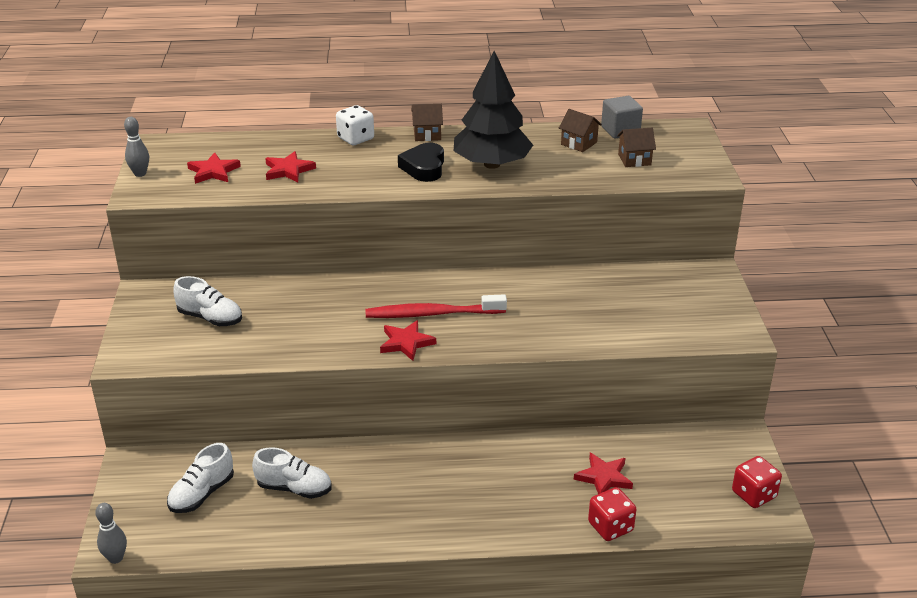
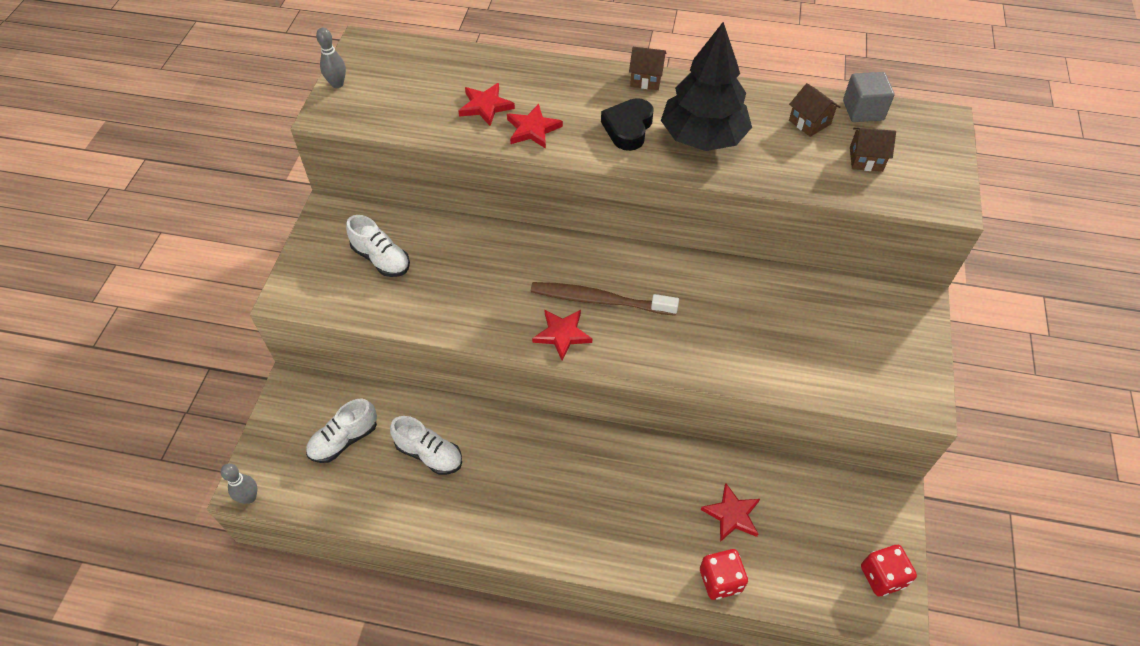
camera: 15 degrees right, 20 degrees up
(213, 172) = (409, 94): red star -> red star (532, 129)
(355, 138) = (568, 72): white dice -> none
(432, 314) = (599, 300): red toothbrush -> brown toothbrush

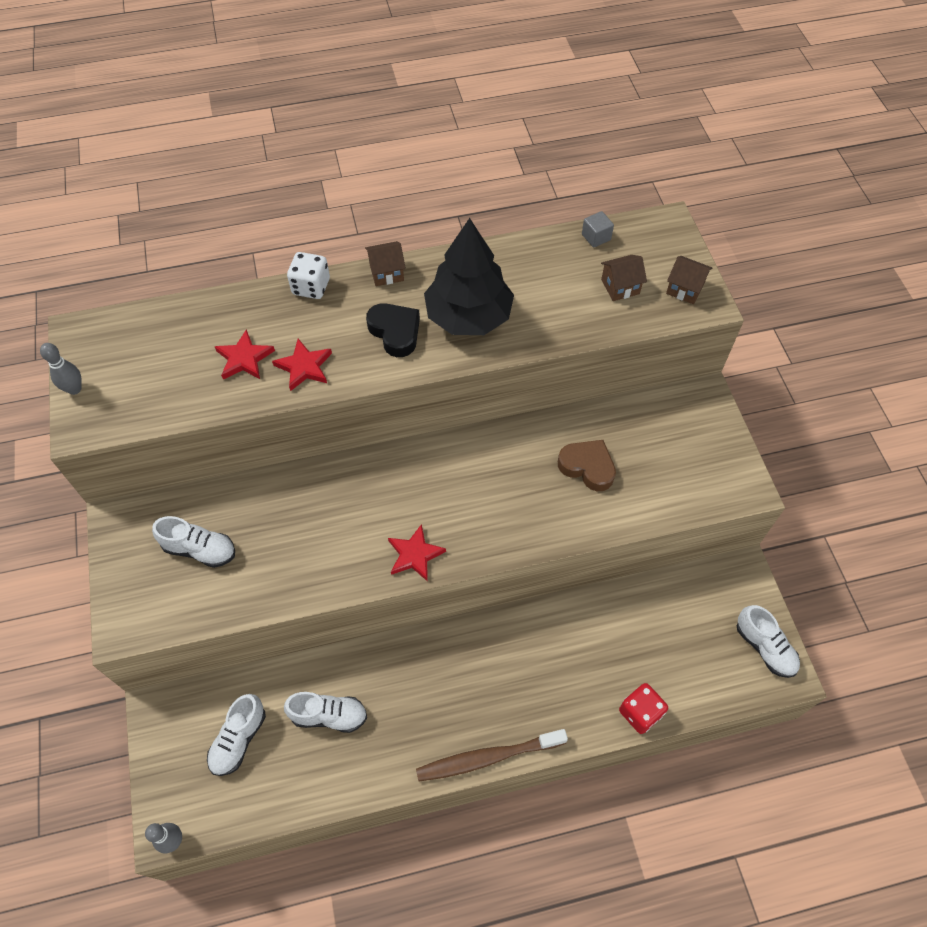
camera: 25 degrees left, 5 degrees up
(573, 69) = (311, 287): none -> white dice
(599, 300) = (432, 506): brown toothbrush -> brown toothbrush (487, 757)
(628, 128) = (395, 332): black heart -> black heart turned 150 degrees clockwise
(732, 515) = (623, 649): red star -> none
(765, 322) = (587, 467): none -> brown heart
(809, 122) = (555, 266): brown house -> brown house (685, 289)
(863, 110) = (596, 237): grey cube -> grey cube, size x0.67
(882, 576) = (764, 647): red dice -> white shoe

